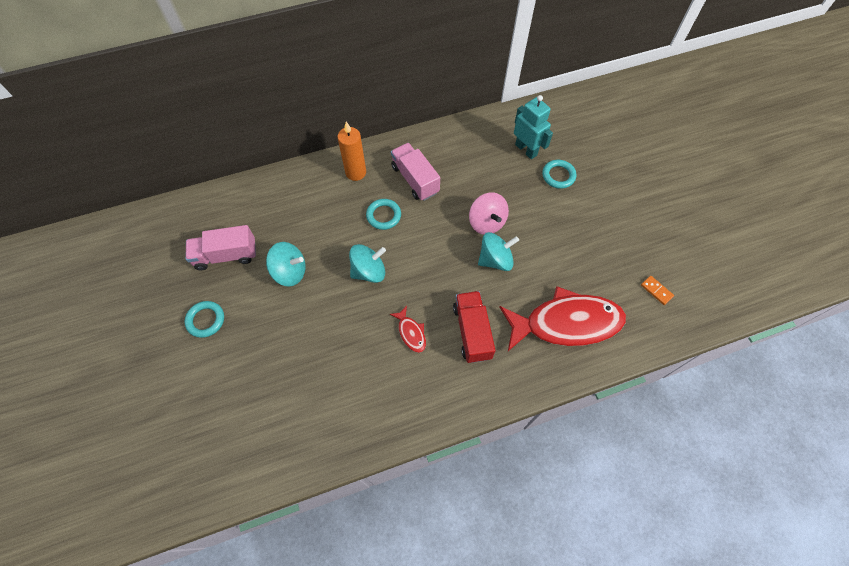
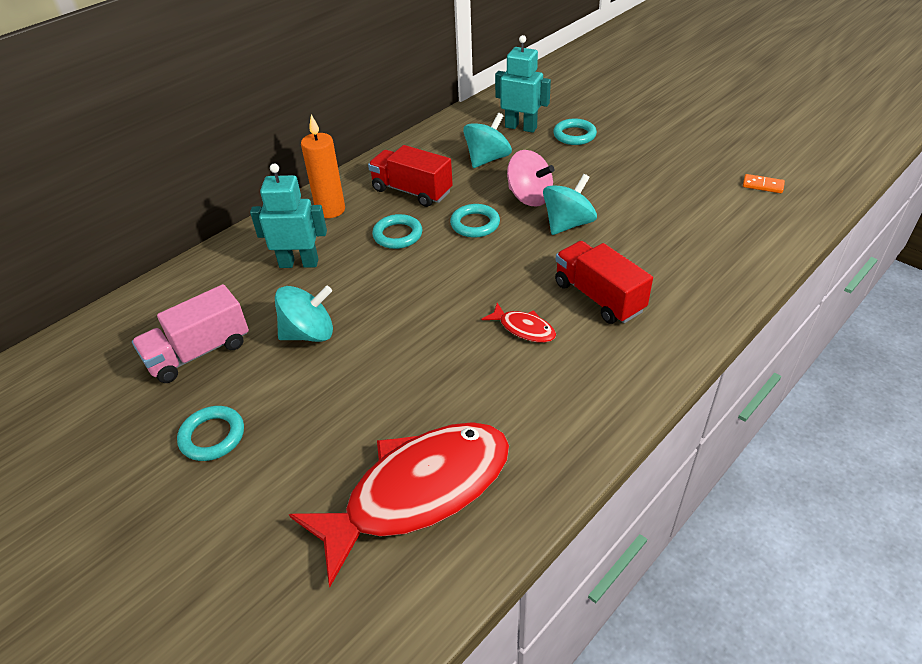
camera: 25 degrees left, 20 degrees down
(313, 211) = (299, 263): none -> turquoise robot
(369, 271) = (419, 292): turquoise spinning top -> turquoise spinning top (487, 159)
(415, 179) = (412, 191): pink truck -> red truck
(436, 230) = (475, 224): none -> turquoise ring
(566, 323) = (697, 246): red fish -> red fish (418, 492)

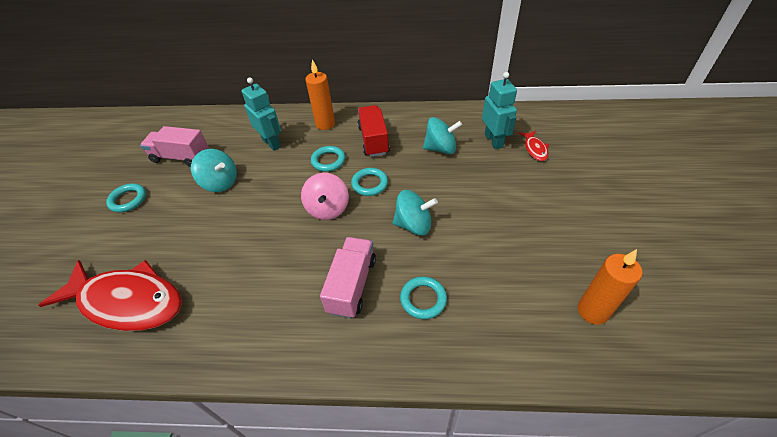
camera: 50 degrees right, 5 degrees up
(524, 328) = (290, 266): red fish -> red fish (535, 149)
(529, 197) = (422, 190): pink spinning top -> pink spinning top (328, 208)
(574, 135) = (518, 169): turquoise ring -> turquoise ring (423, 299)
(598, 297) = (352, 285): red truck -> pink truck
(762, 185) = (592, 311): orange domino -> orange candle

